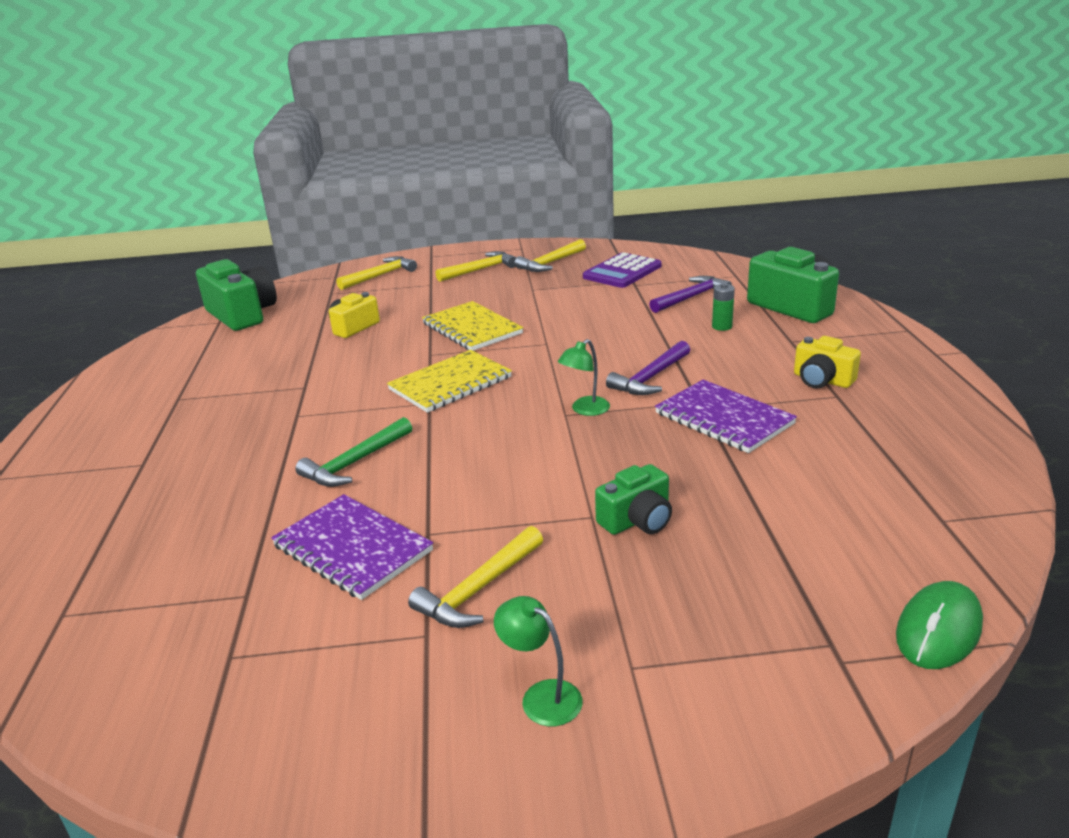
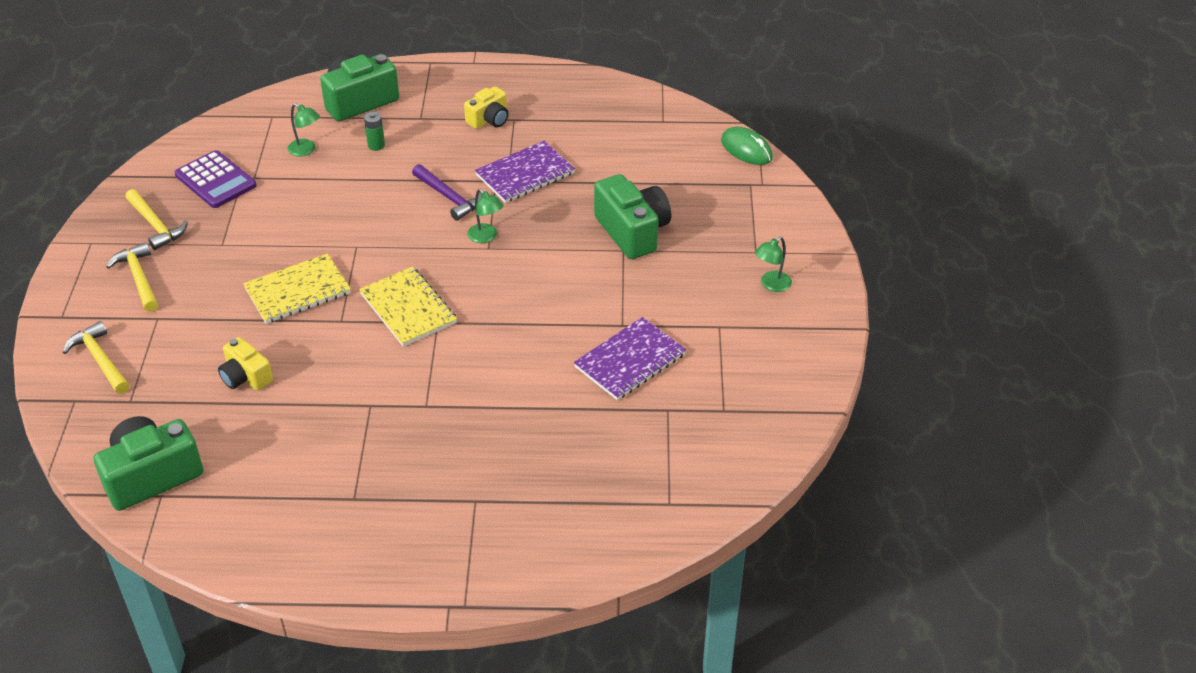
camera: 85 degrees left, 15 degrees up
(355, 462) = (519, 364): green hammer -> none
(479, 589) = (684, 303): yellow hammer -> none
(637, 520) = (632, 231): green camera -> green camera, size x1.69
(691, 297) = (306, 150): purple hammer -> green lamp

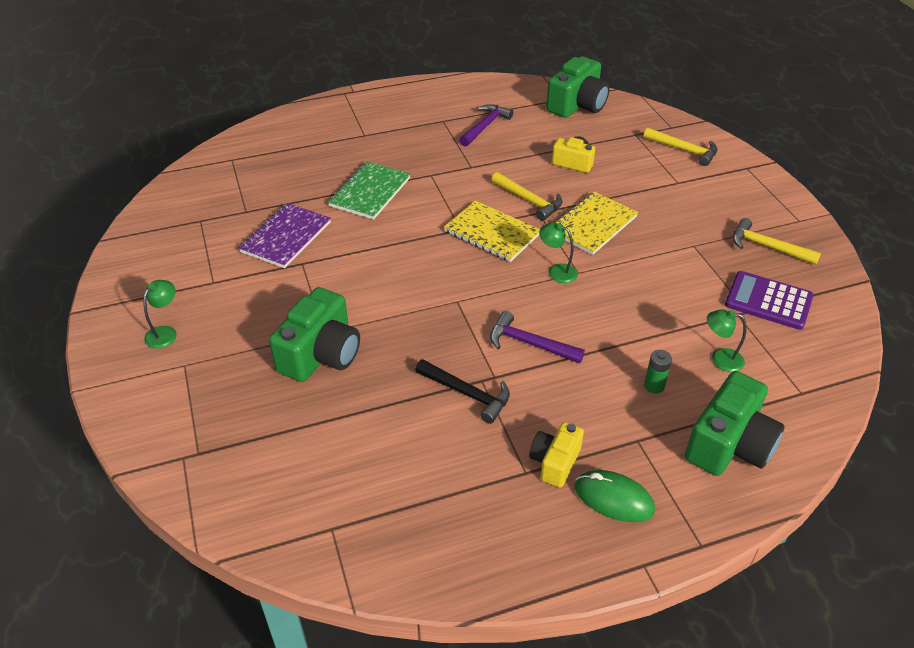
camera: 160 degrees right, 0 degrees up
(139, 278) = (726, 204): yellow hammer -> yellow hammer (529, 201)
(305, 470) = (485, 126): none -> purple hammer
(486, 237) = (465, 311): green lamp -> green lamp (557, 271)
(511, 398) = (370, 192): none -> green notebook
(525, 174) = (467, 394): purple notebook -> black hammer
(632, 231) = (321, 354): green camera -> green camera turned 105 degrees counterclockwise
(746, 149) = (208, 509): green mouse -> green mouse (613, 498)

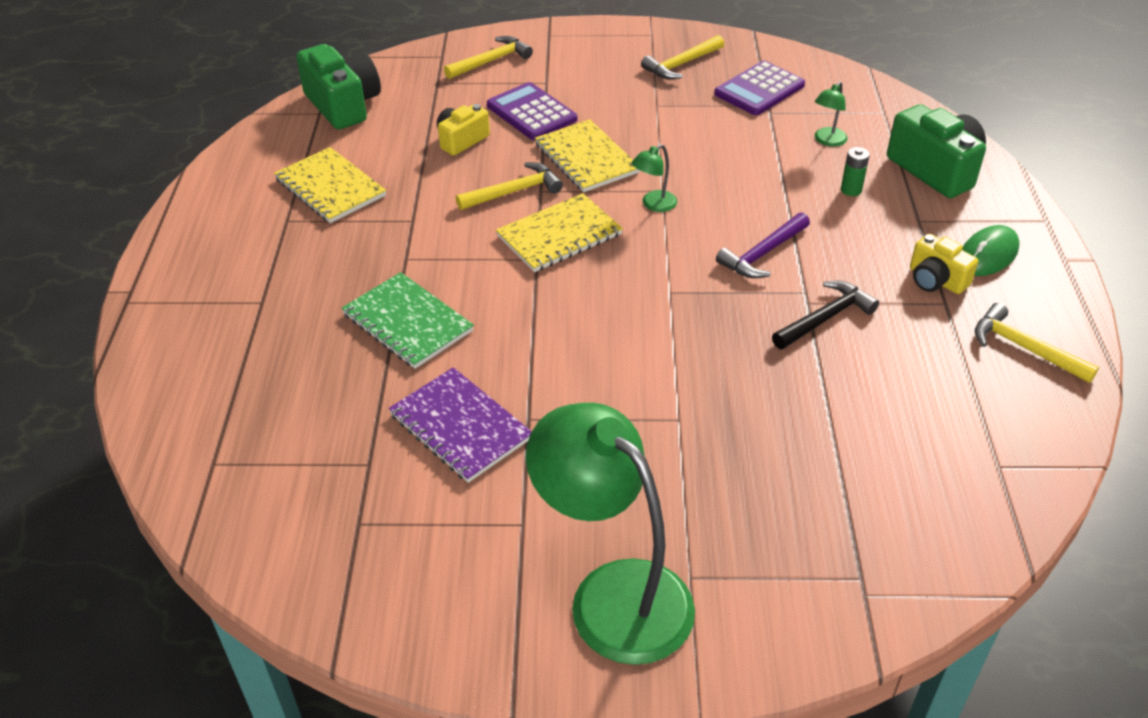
camera: 70 degrees left, 0 degrees up
(165, 332) = (613, 594): green lamp -> green lamp, size x2.48
(321, 354) = (719, 429): green camera -> none
(485, 126) = (330, 188): purple hammer -> yellow notebook
(488, 538) = (1024, 348): none -> yellow hammer
(632, 185) = (531, 112): none -> purple calculator

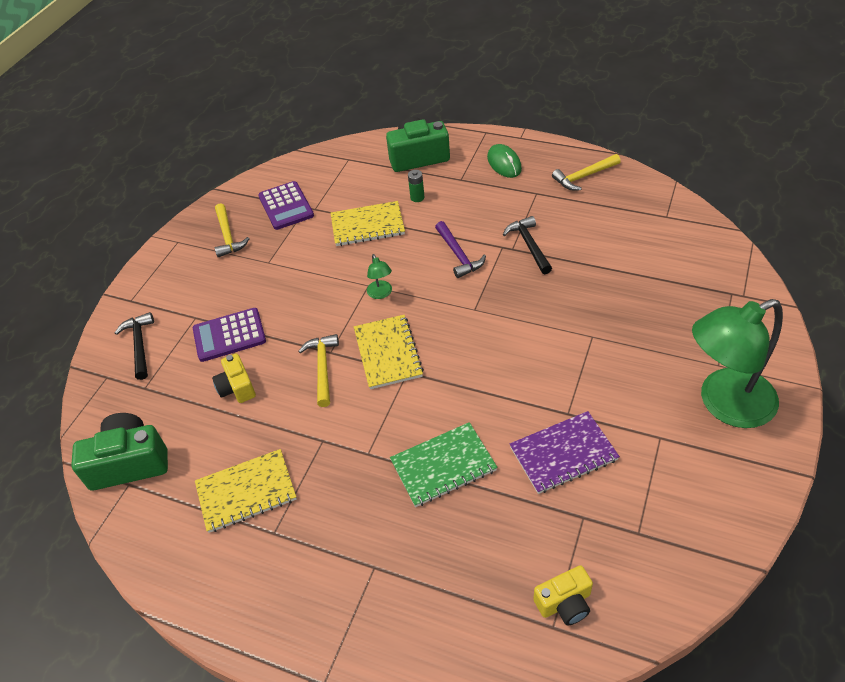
camera: 65 degrees left, 5 degrees up
(491, 61) = (140, 345): yellow hammer -> black hammer
(586, 158) = (307, 316): yellow notebook -> yellow notebook (367, 225)
(827, 141) = (362, 192): green lamp -> none
(936, 280) = (516, 190): yellow camera -> yellow camera (564, 603)

